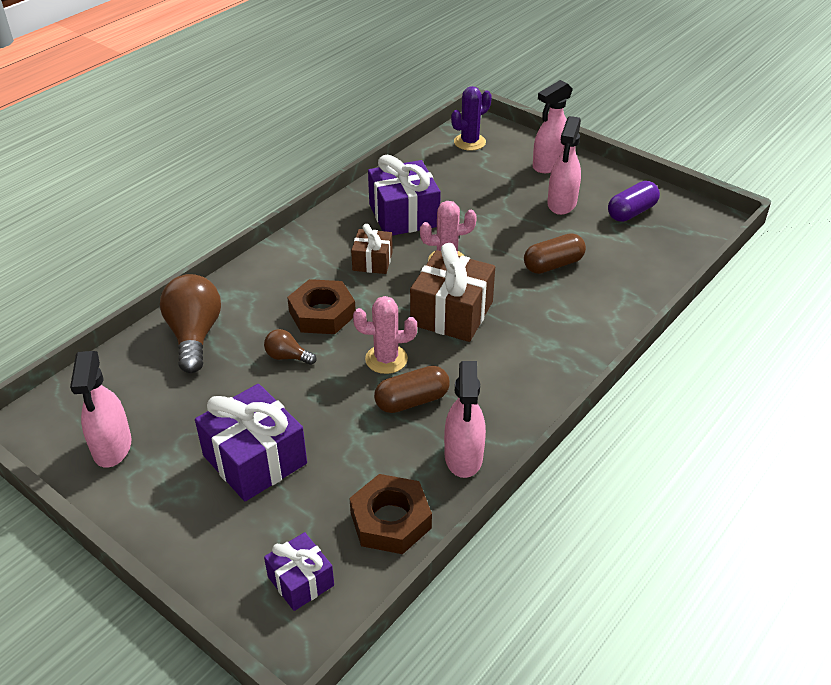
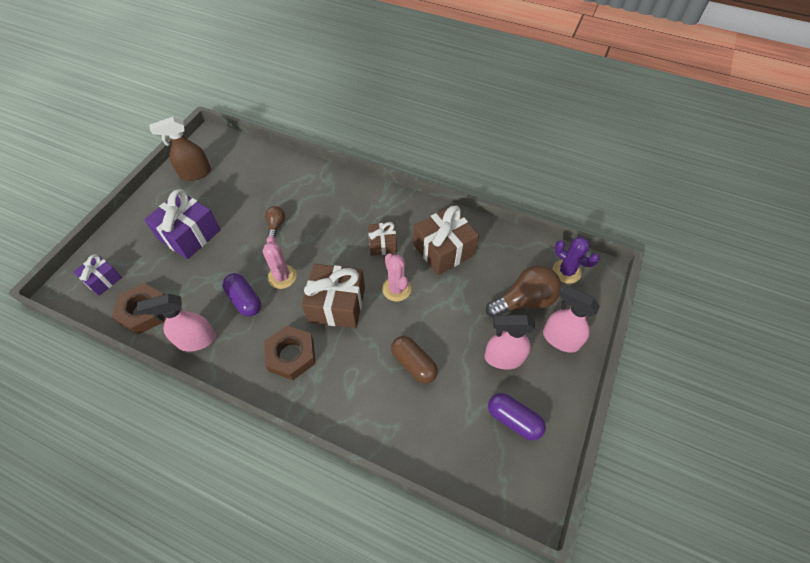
camera: 75 degrees right, 15 degrees up
(112, 447) = (195, 173): pink spray bottle -> brown spray bottle
(194, 335) = (287, 177): brown light bulb -> brown light bulb (524, 301)
(322, 313) = (320, 231): brown nut -> brown nut (291, 355)
(404, 215) = (444, 250): purple gift -> brown gift
(412, 401) = (244, 300): brown capsule -> purple capsule

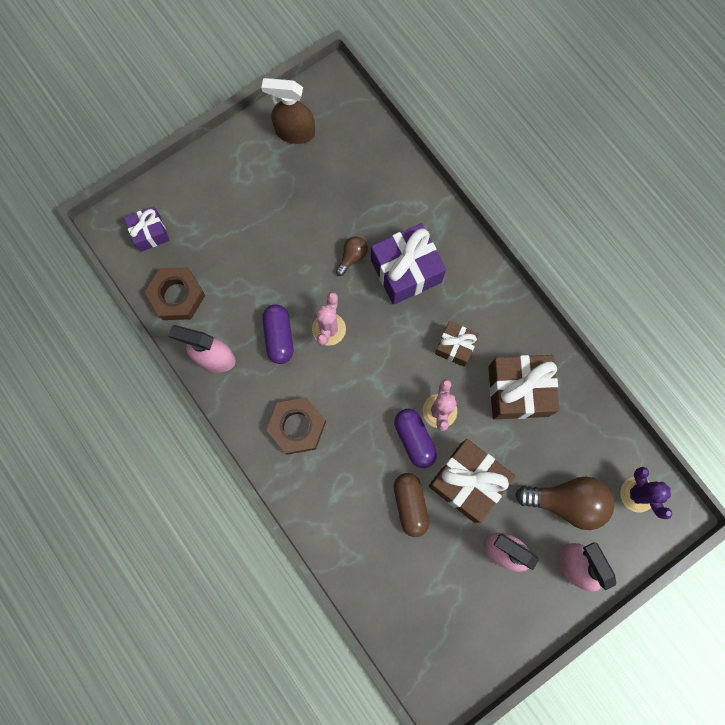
camera: 30 degrees right, 20 degrees up
(189, 235) = (256, 220): purple gift -> purple gift (406, 271)
(337, 305) = (368, 395): brown gift -> brown gift (467, 482)
(513, 420) = (472, 616): purple capsule -> purple capsule (414, 439)

